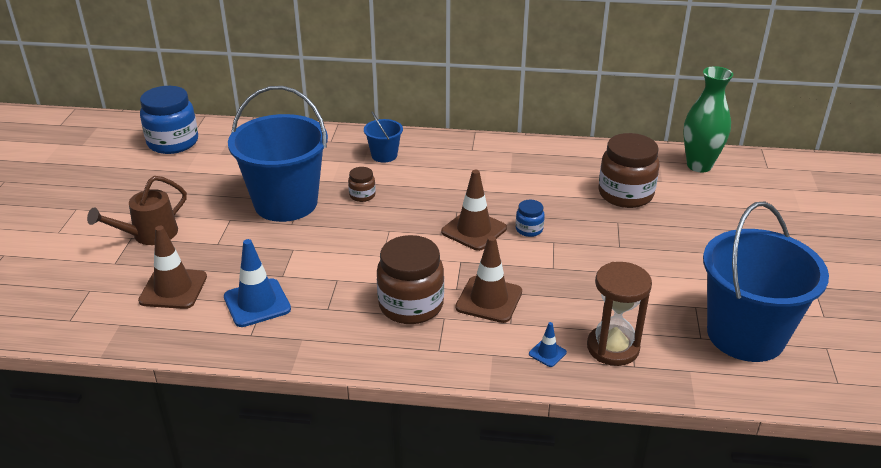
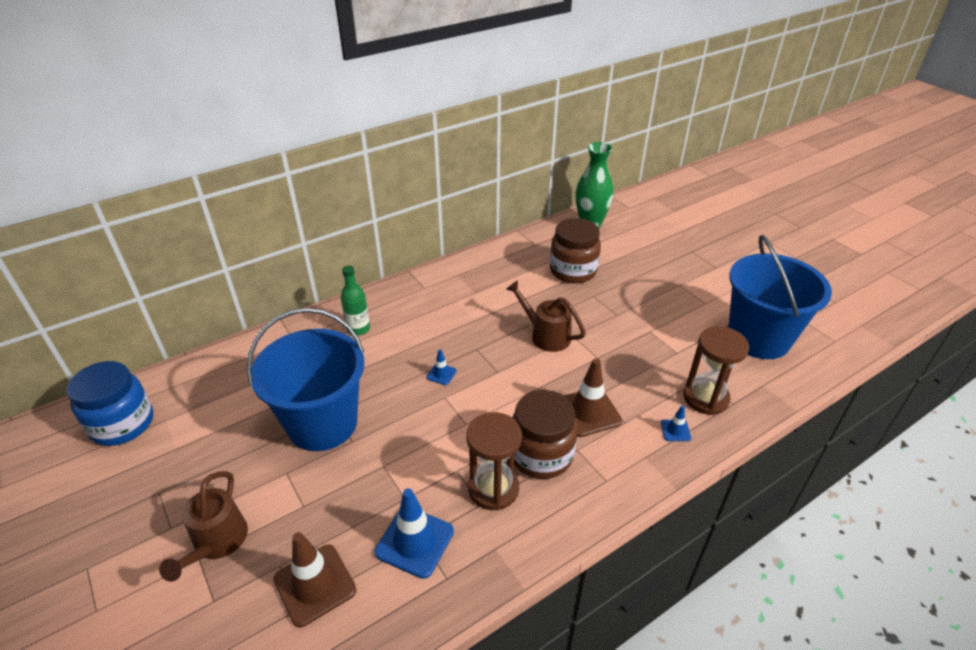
camera: 40 degrees left, 5 degrees up
(347, 305) = (493, 488): none -> brown hourglass
(362, 195) = (383, 377): brown jar -> none
(384, 155) = (358, 329): blue bucket -> green bottle
(406, 214) = (441, 374): none -> blue traffic cone
(474, 230) = (508, 358): brown traffic cone -> none
(529, 229) = (545, 335): blue jar -> brown watering can

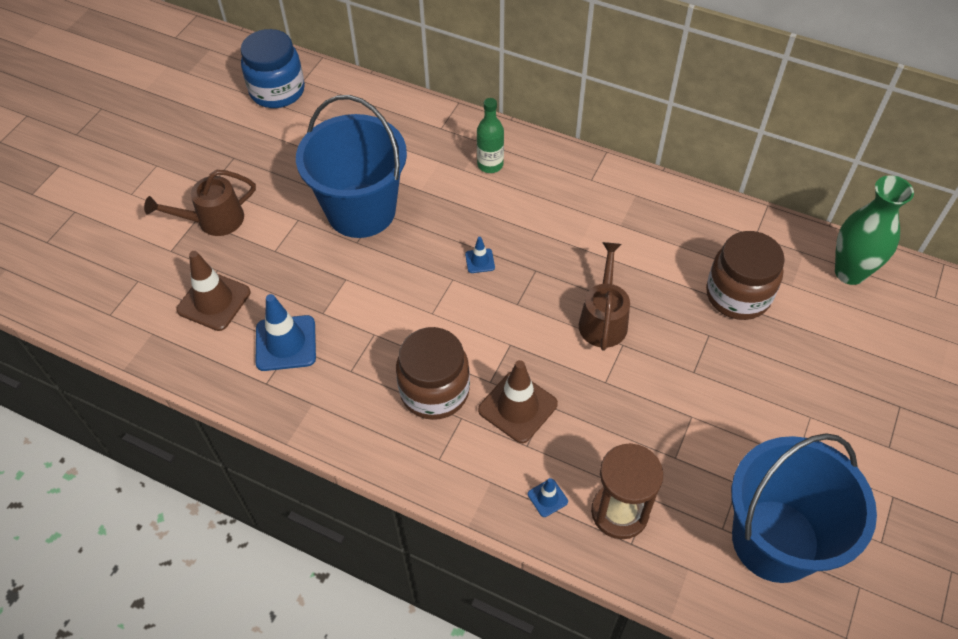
camera: 60 degrees right, 15 degrees up
(493, 488) = (372, 372): brown hourglass -> none

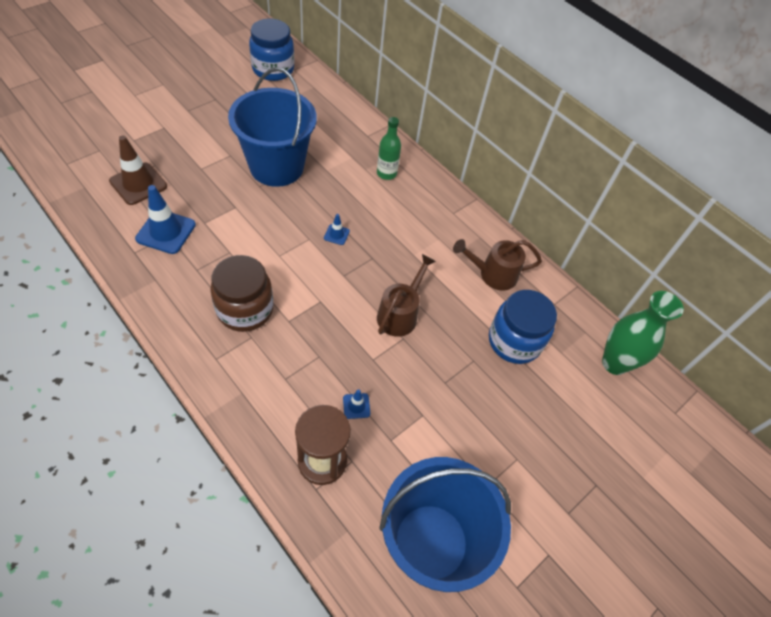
camera: 15 degrees right, 0 degrees up
(213, 221) = (174, 133): brown watering can -> brown watering can (492, 274)
(517, 407) = (296, 348): brown traffic cone -> none
(547, 498) = (275, 424): blue traffic cone -> blue traffic cone (356, 406)
(738, 295) = (514, 341): brown jar -> blue jar

